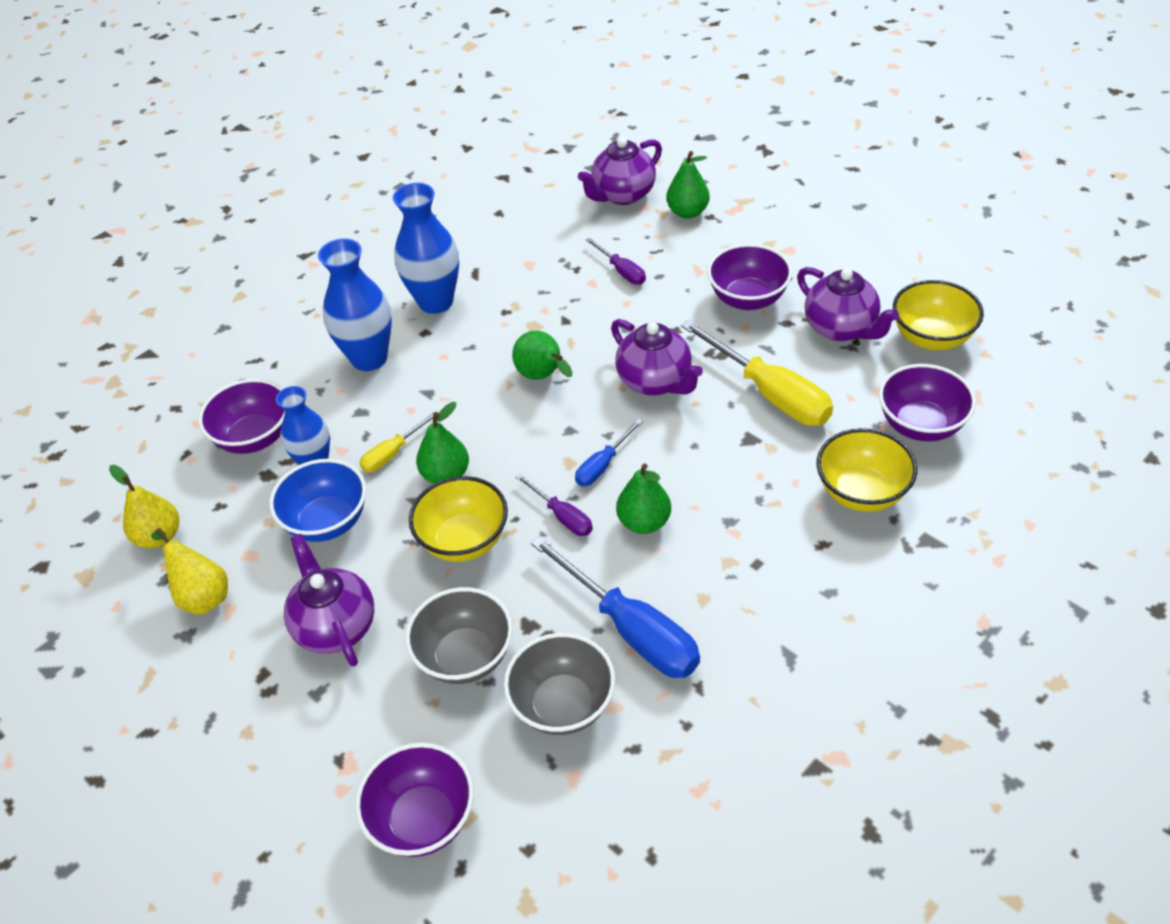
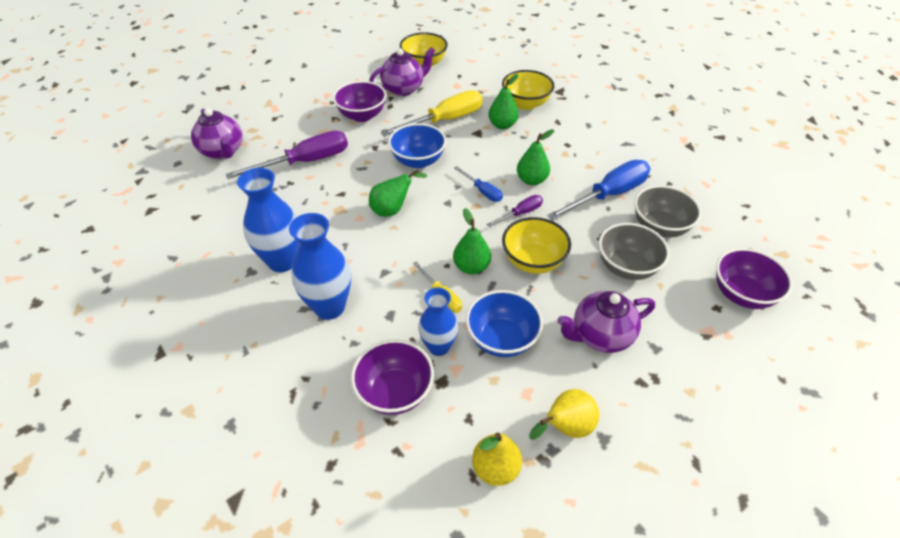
camera: 85 degrees left, 0 degrees up
(621, 271) = (305, 162): purple screwdriver -> purple screwdriver, size x1.96
(655, 381) = (418, 161): purple teapot -> blue bowl
(687, 212) = (263, 126): green pear -> green pear (502, 125)
(920, 425) = (485, 79): purple bowl -> none

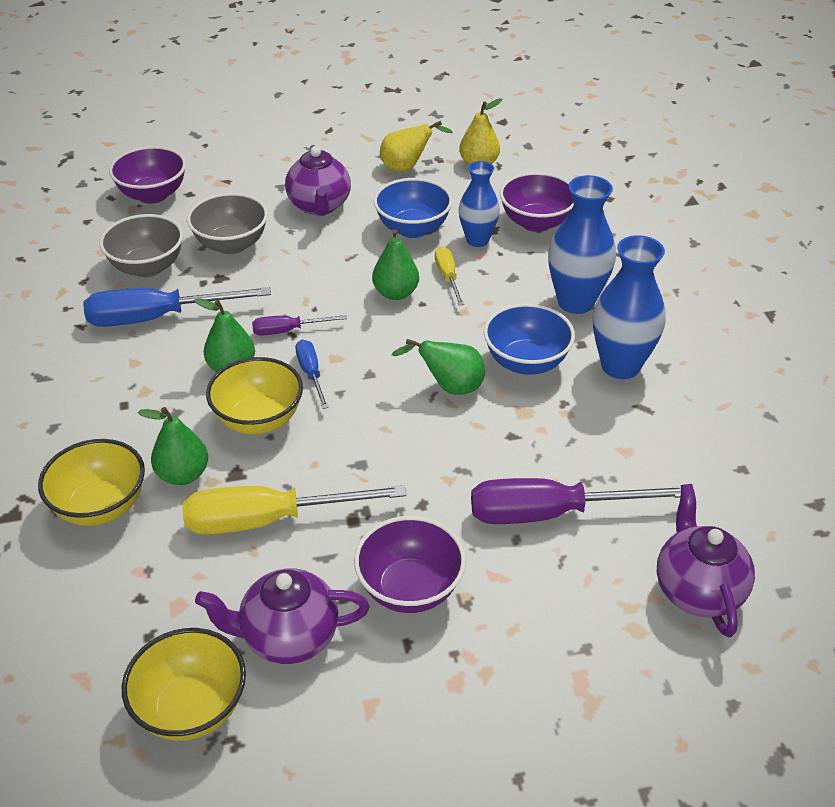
camera: 155 degrees left, 5 degrees down
(418, 161) = (368, 452): blue bowl -> blue bowl (526, 362)
(533, 261) = (323, 278): yellow bowl -> yellow bowl (259, 419)
(600, 336) = (319, 206): purple teapot -> purple teapot turned 75 degrees clockwise

